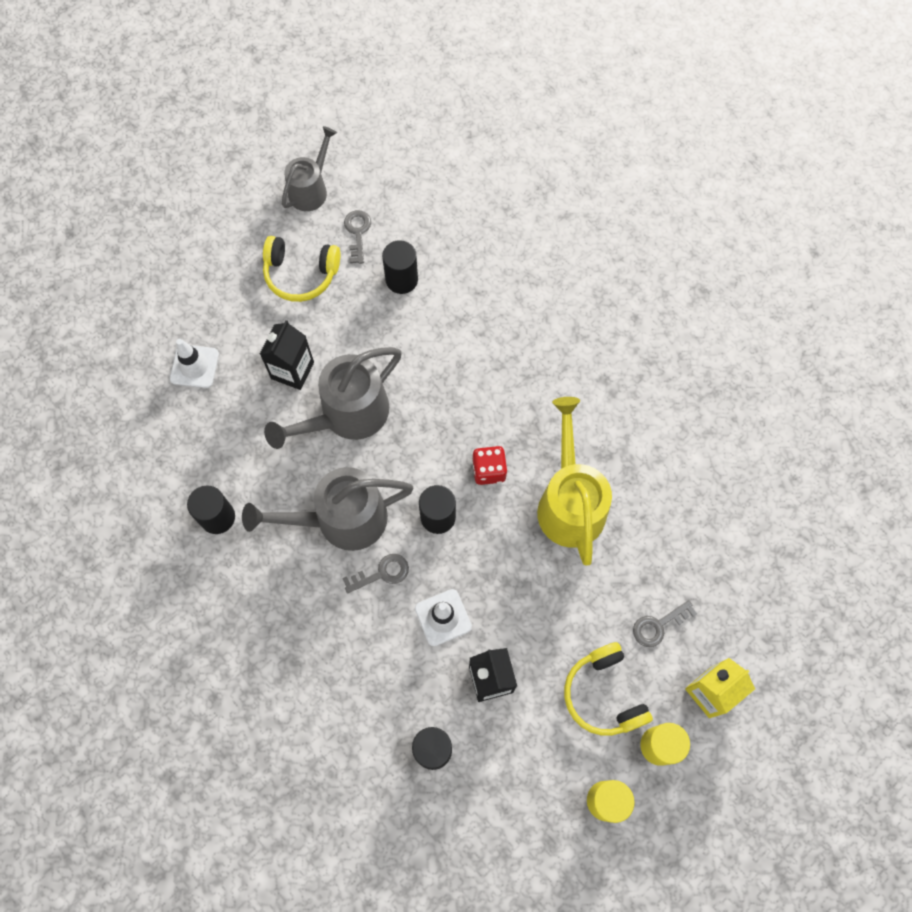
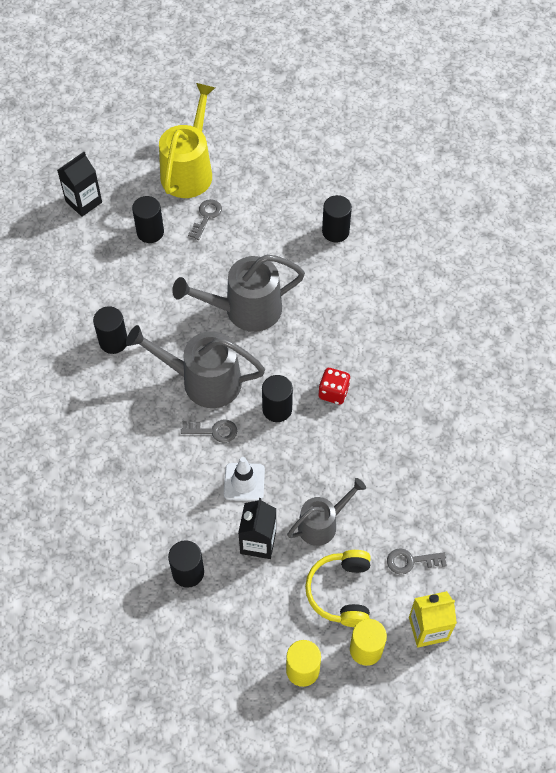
camera: 25 degrees right, 10 degrees down
(194, 366) = (150, 232): white traffic cone -> black cylinder
(292, 370) = (220, 263): black carton -> black carton (84, 202)
(301, 274) = (261, 199): yellow headphones -> none
(311, 189) = (299, 143): grey watering can -> grey watering can (322, 523)
(357, 233) = (318, 186): grey key -> grey key (206, 216)
(569, 502) = (385, 441): yellow watering can -> yellow watering can (189, 170)

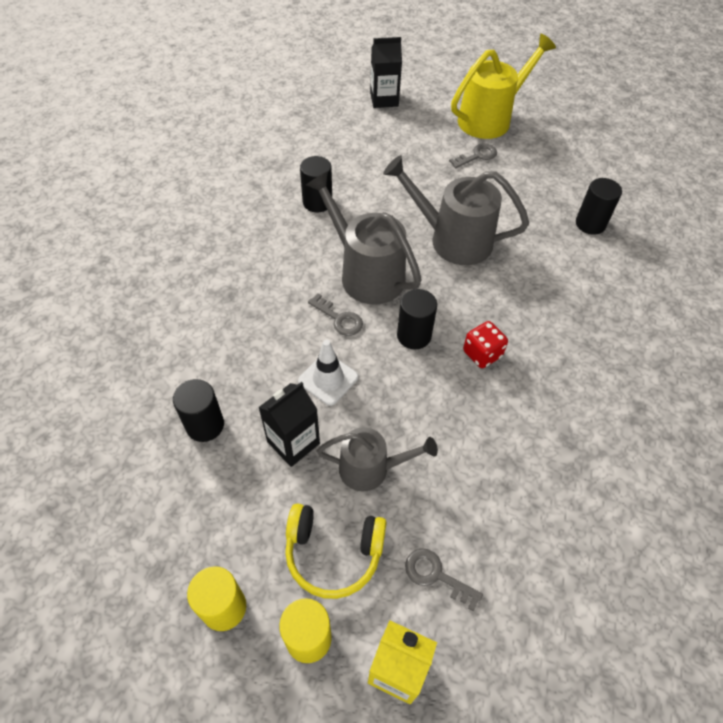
camera: 35 degrees right, 5 degrees down
(150, 232) = (419, 143): black cylinder -> none
(341, 592) = (333, 553): yellow headphones -> yellow headphones turned 120 degrees counterclockwise

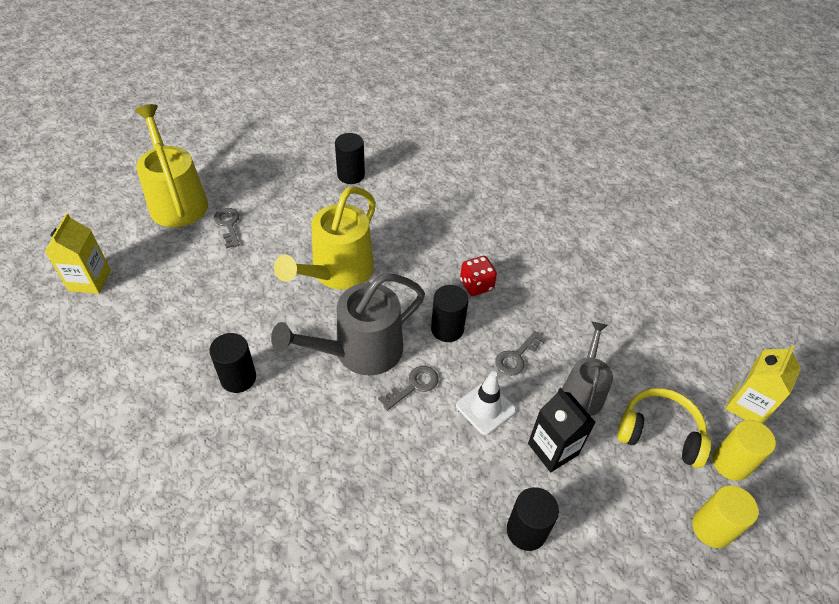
camera: 80 degrees left, 5 degrees down
(333, 553) = (659, 433): yellow headphones -> yellow headphones turned 90 degrees counterclockwise
(384, 99) = (90, 280): black carton -> yellow carton
(436, 575) = (675, 365): grey key -> grey key (516, 357)
(452, 239) = (337, 273): grey watering can -> yellow watering can

